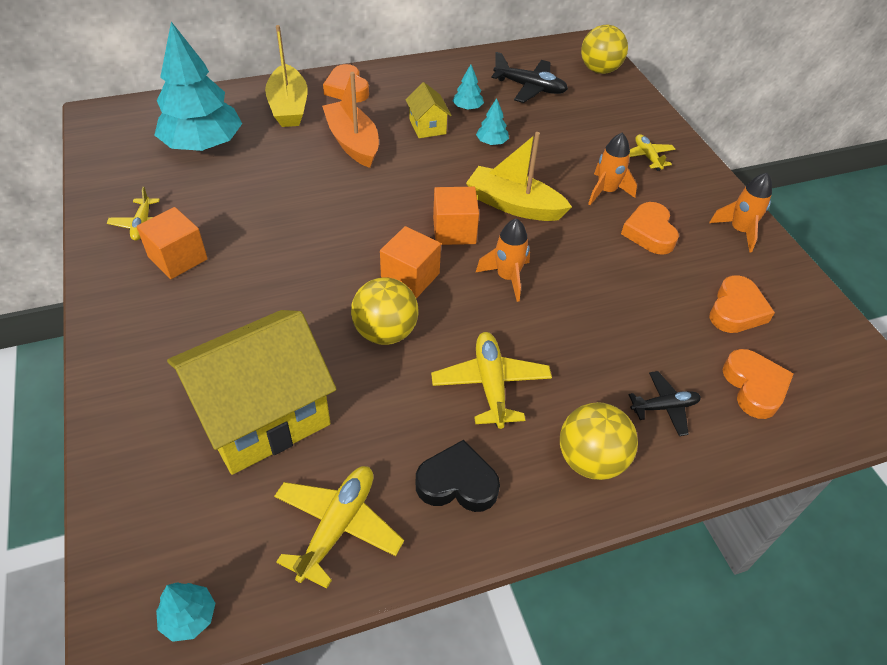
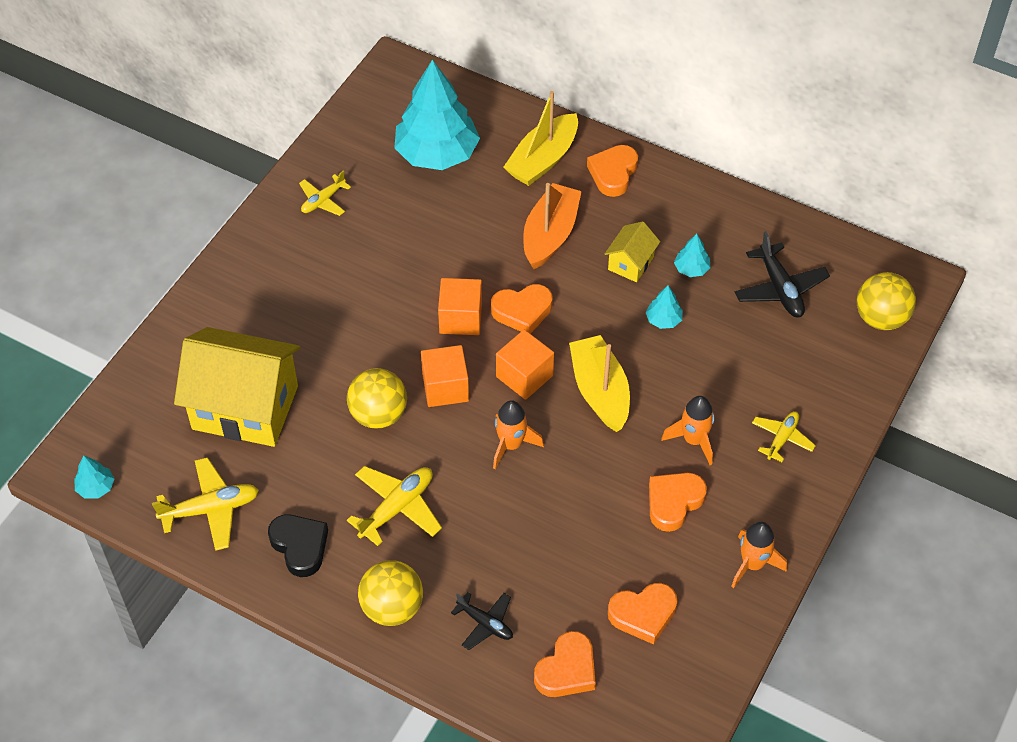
camera: 50 degrees right, 5 degrees up
(178, 258) = (316, 248): orange cube -> orange cube (460, 318)
(397, 195) = (522, 311): none -> orange heart

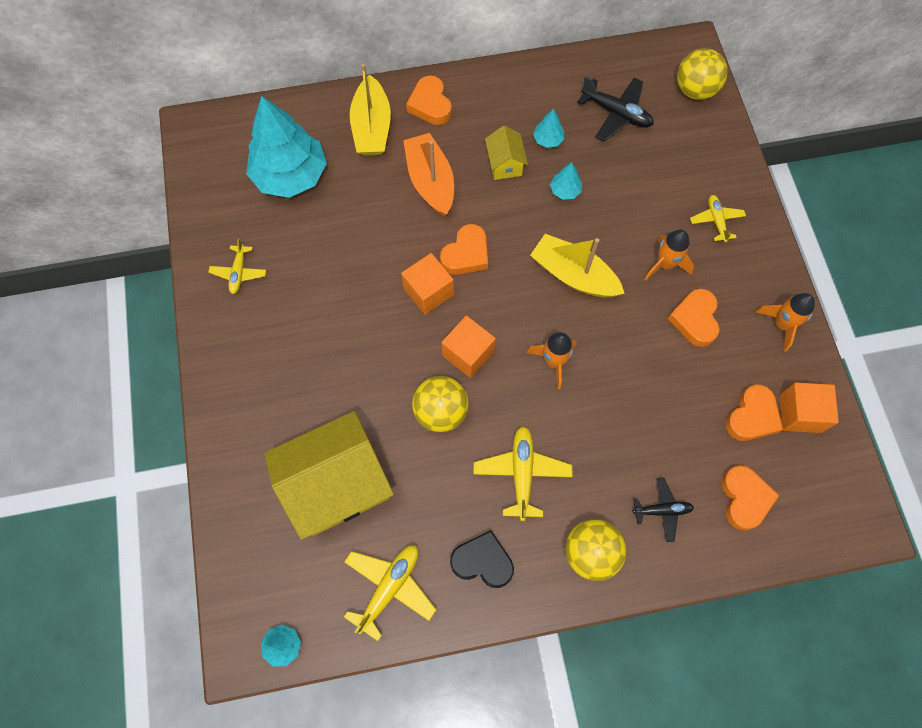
camera: 40 degrees left, 15 degrees up
(524, 376) = (513, 302): orange cube -> orange cube (800, 413)

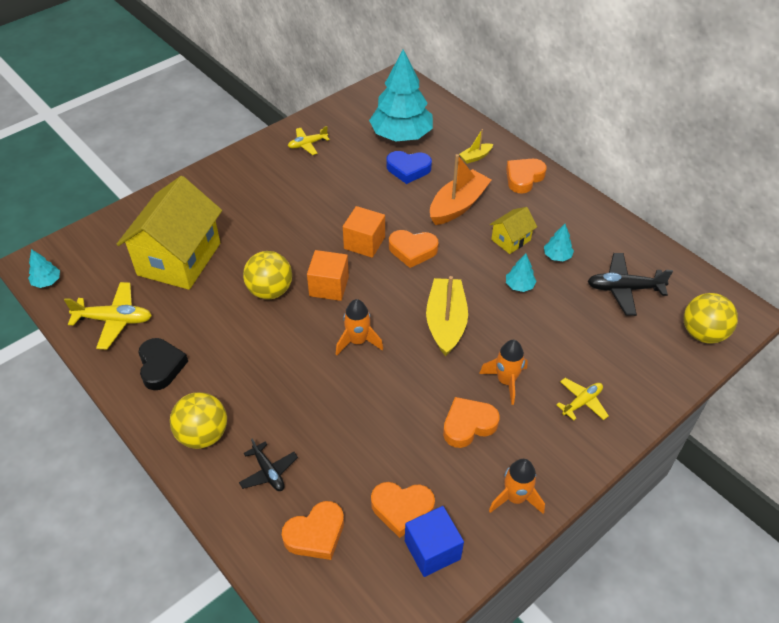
camera: 60 degrees right, 20 degrees down
(337, 484) = (179, 259): yellow house -> yellow house turned 75 degrees clockwise
(348, 197) = (408, 169): none -> blue heart
(372, 127) = (475, 157): yellow boat -> yellow boat, size x0.49
(522, 473) = (248, 361): yellow plane -> none
(616, 113) = (624, 289): black plane -> black plane turned 90 degrees clockwise
(800, 413) = (432, 550): orange cube -> blue cube

